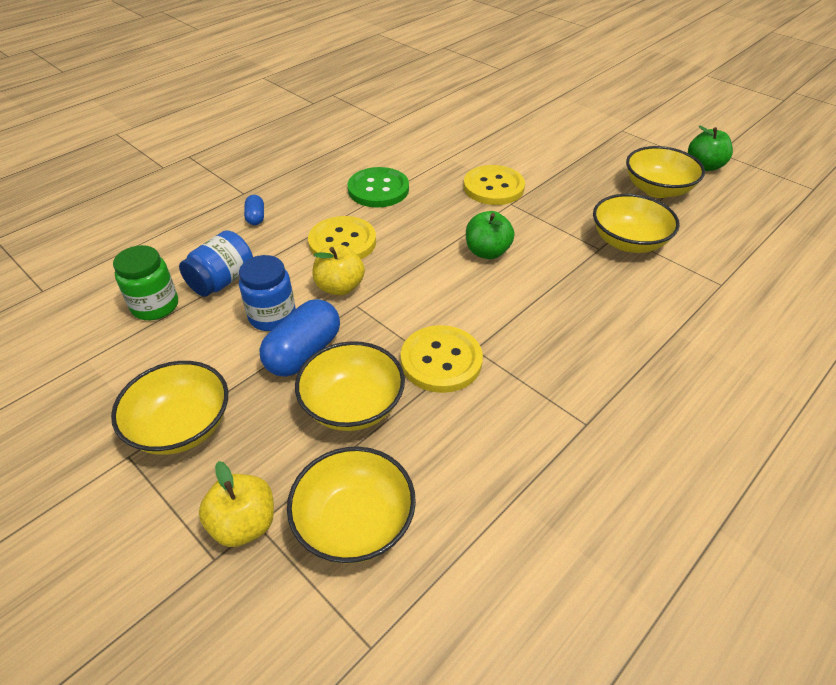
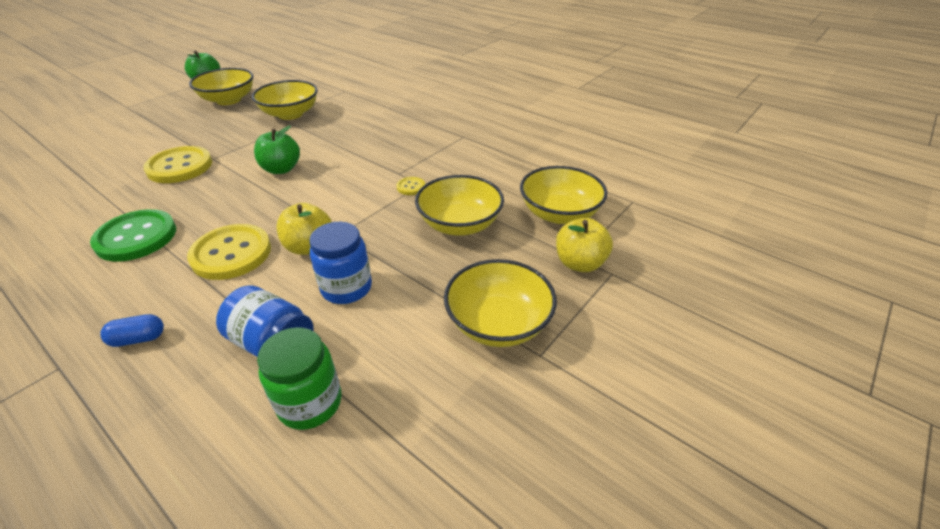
camera: 95 degrees left, 5 degrees down
(304, 353) = (401, 258): blue capsule -> none
(441, 360) = (411, 187): yellow button -> yellow button, size x0.45

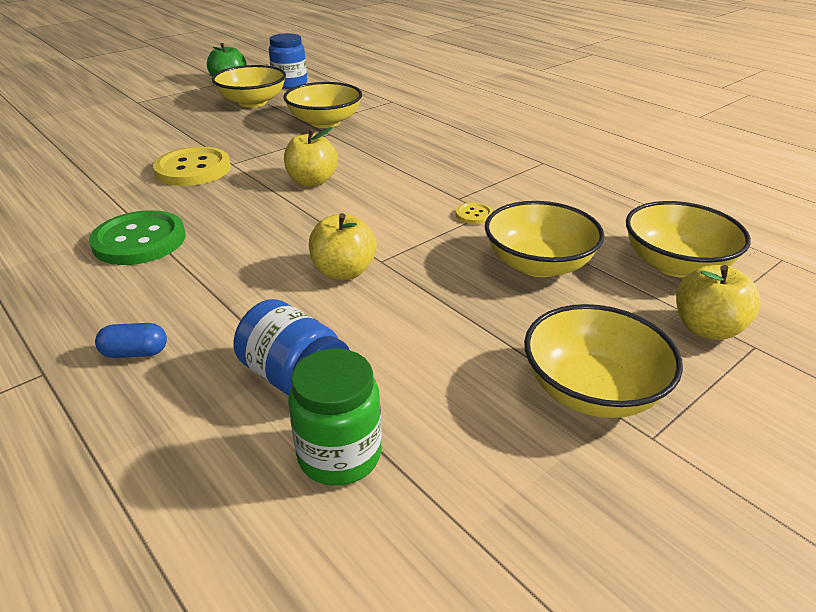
camera: 10 degrees right, 5 degrees down
(231, 253) = (249, 270): yellow button -> none
(281, 169) = (312, 181): green apple -> yellow apple
(346, 288) = (389, 324): blue jar -> blue jar (290, 84)

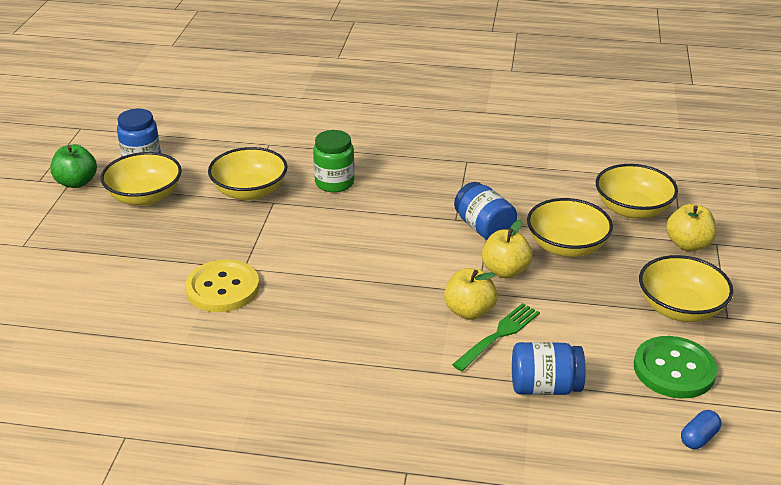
camera: 40 degrees left, 0 degrees up
(135, 353) = (437, 429): blue capsule -> blue capsule (698, 438)
(139, 240) = (298, 364): green button -> green button (674, 369)
(312, 181) = (336, 254): yellow apple -> yellow apple (505, 271)
(334, 306) = (498, 335): none -> green fork
(339, 455) = (621, 407): green jar -> green jar (334, 183)
(474, 215) = (484, 228): yellow button -> blue jar

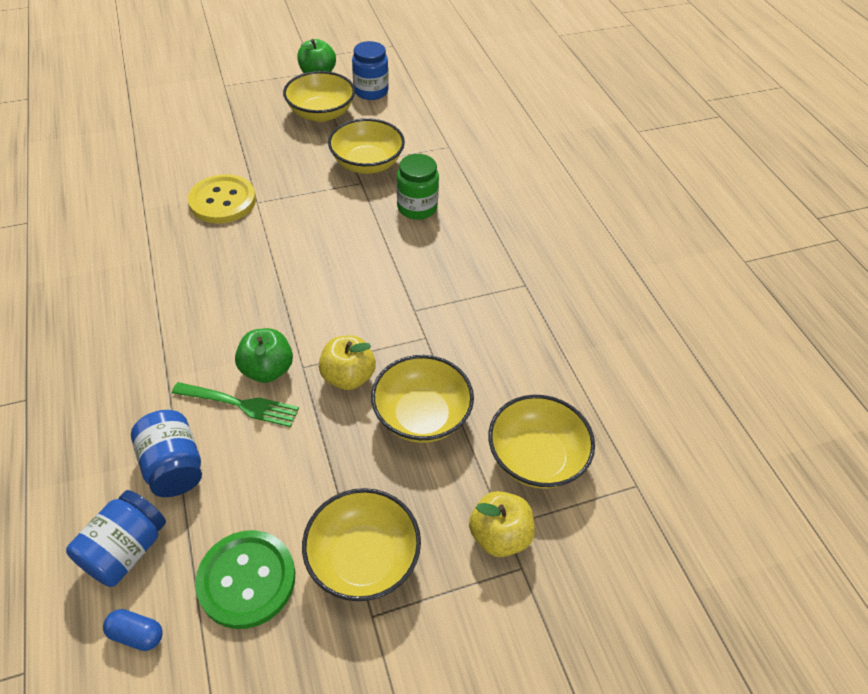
camera: 60 degrees right, 15 degrees up
(469, 311) = (267, 369): yellow apple -> green apple
(484, 228) = (412, 337): blue jar -> blue jar (126, 550)

